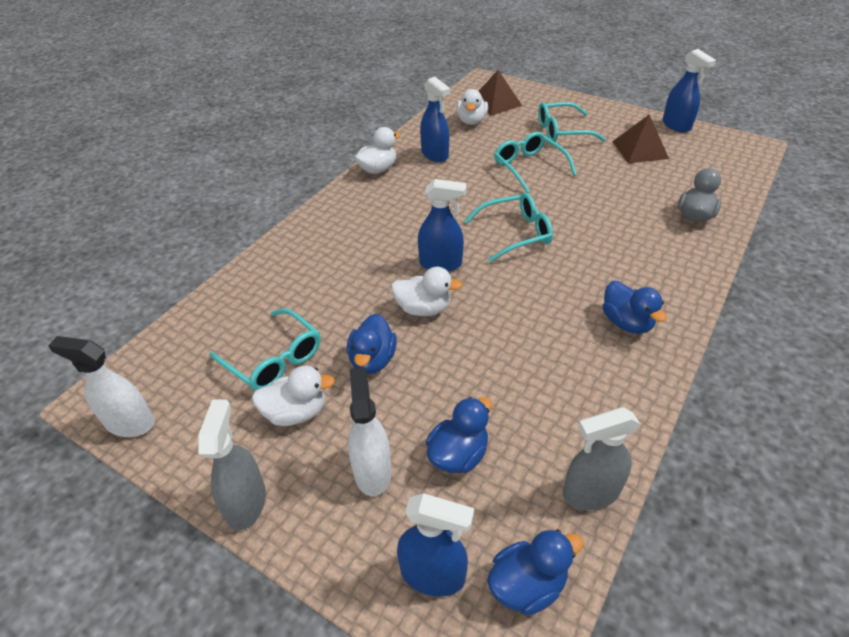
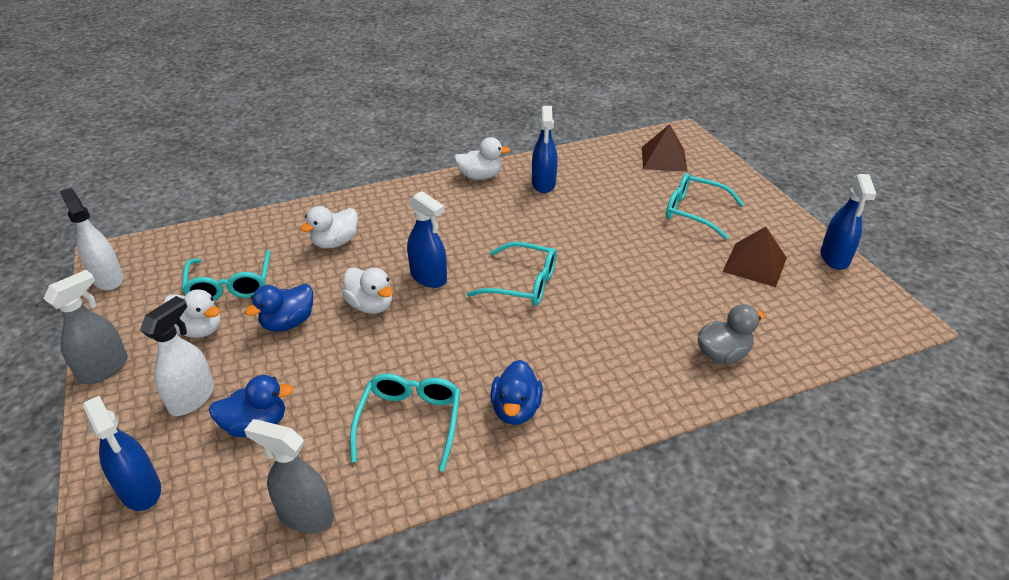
camera: 35 degrees right, 5 degrees down
(471, 121) = (617, 167): white duck -> white duck (335, 242)
(527, 585) = (183, 542): blue duck -> none
(529, 167) = (614, 232): turquoise glasses -> turquoise glasses (409, 423)

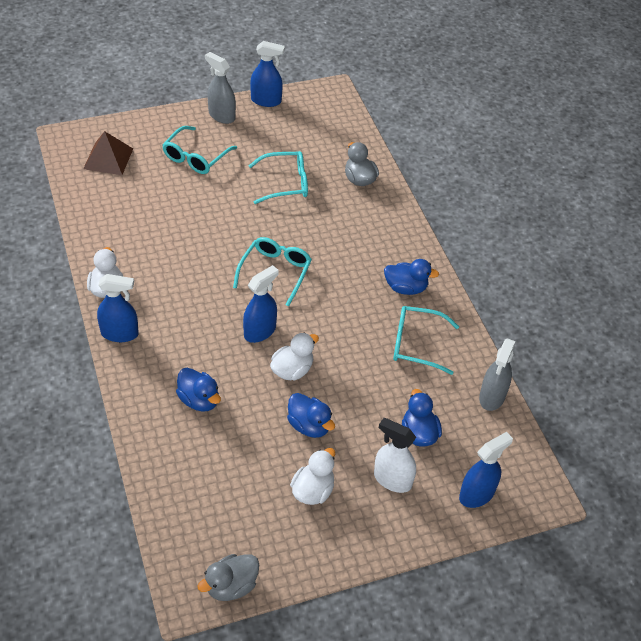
camera: 90 degrees left, 10 degrees up
(104, 369) = (357, 552): grey spray bottle -> grey spray bottle (221, 116)
(108, 279) = (231, 586): white spray bottle -> grey duck
(230, 285) = (253, 476): turquoise glasses -> turquoise glasses (285, 183)
(335, 242) = (199, 400): white duck -> blue duck
(543, 184) = (131, 244): blue spray bottle -> blue spray bottle (120, 333)
(755, 264) = (268, 141): brown pyramid -> none

